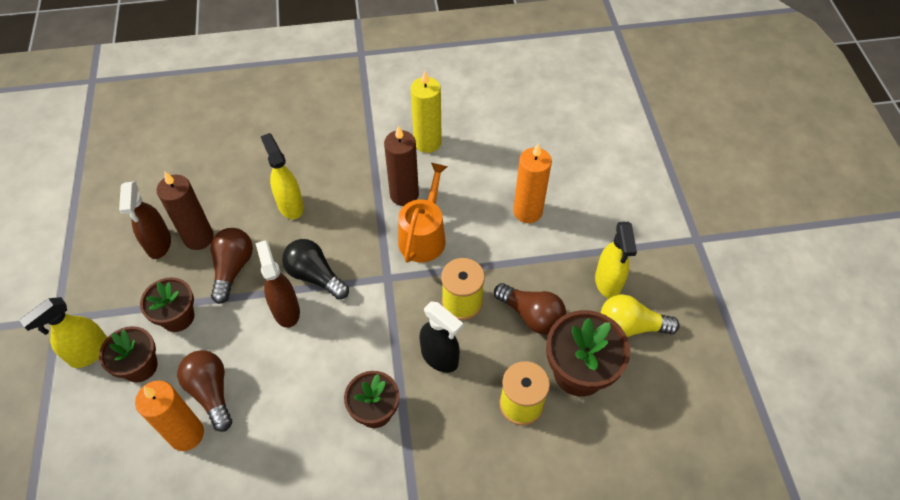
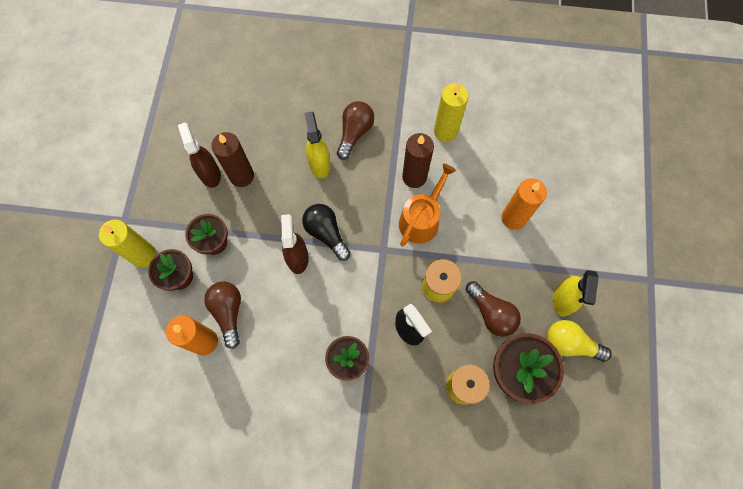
camera: 15 degrees right, 15 degrees up
(89, 353) = (144, 255): yellow spray bottle -> yellow candle
(158, 244) = (210, 174): brown spray bottle -> brown spray bottle turned 150 degrees clockwise
(233, 268) = (263, 210): brown light bulb -> brown light bulb (355, 133)

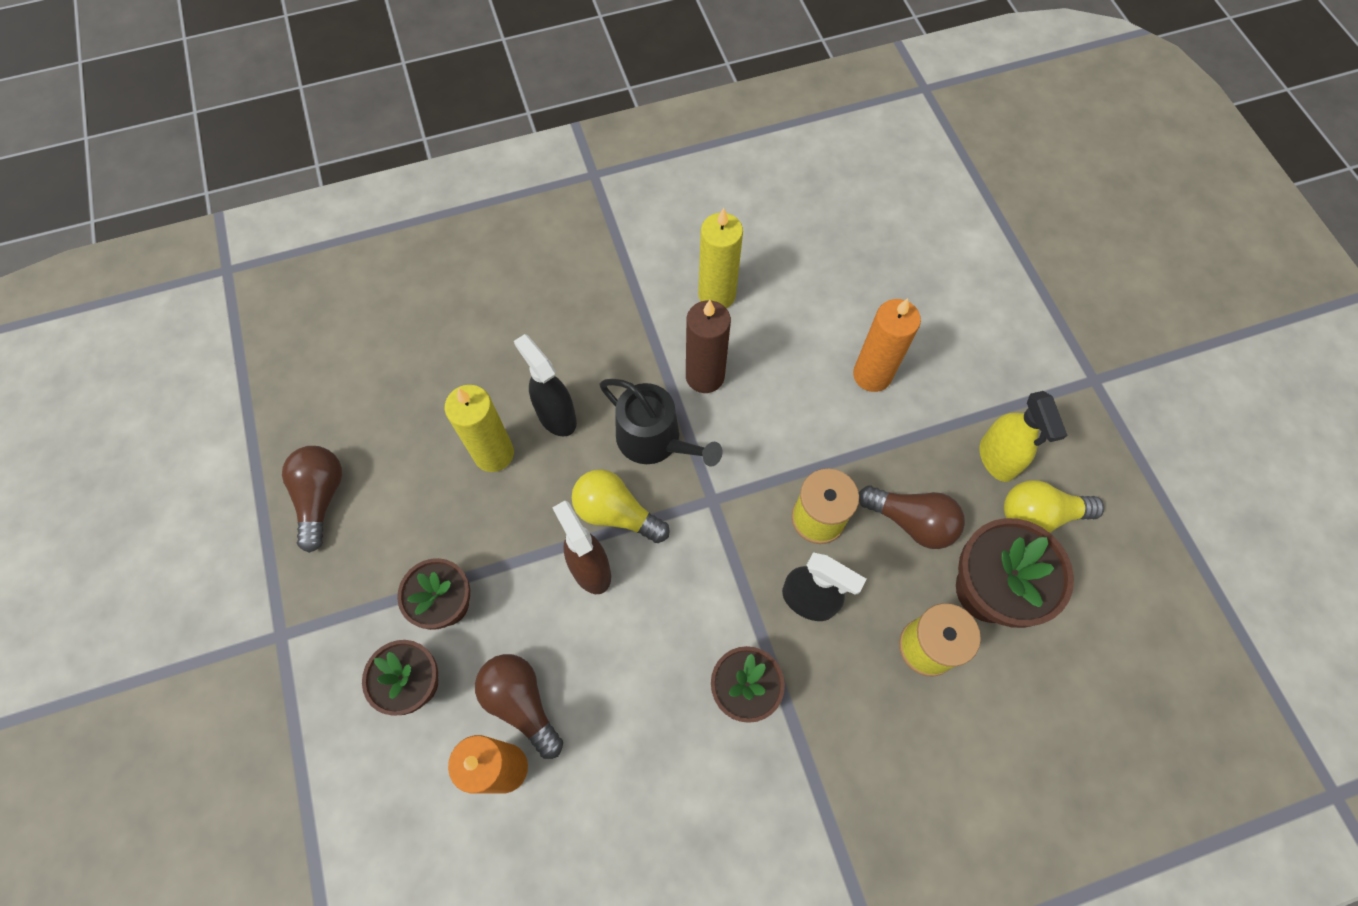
camera: 25 degrees left, 5 degrees down
(144, 255) = (340, 676): yellow candle -> yellow candle (494, 454)
(210, 174) = (391, 502): brown spray bottle -> none
(242, 176) = (443, 484): brown candle -> none
(319, 164) = (556, 416): yellow spray bottle -> black spray bottle
(326, 233) = (616, 513): black light bulb -> yellow light bulb
(355, 133) = (587, 350): brown light bulb -> brown light bulb (321, 498)
(368, 202) = (655, 440): none -> black watering can
(421, 219) = (745, 432): orange watering can -> none

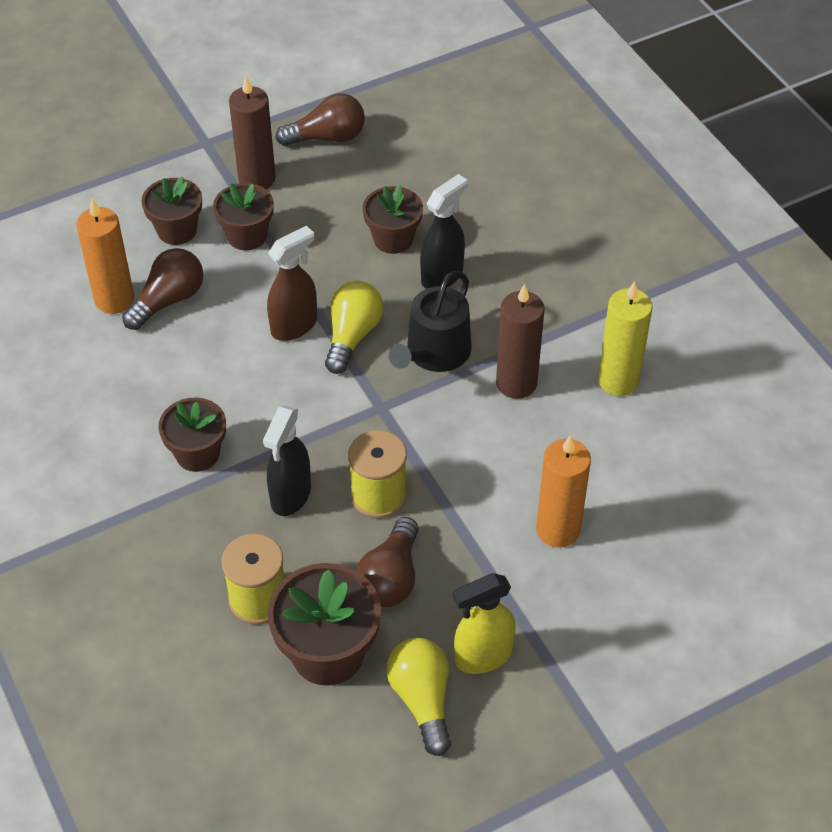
camera: 80 degrees right, 15 degrees down
(360, 582) = (257, 178): none -> brown candle
(494, 454) = (393, 239): yellow candle -> brown flower pot

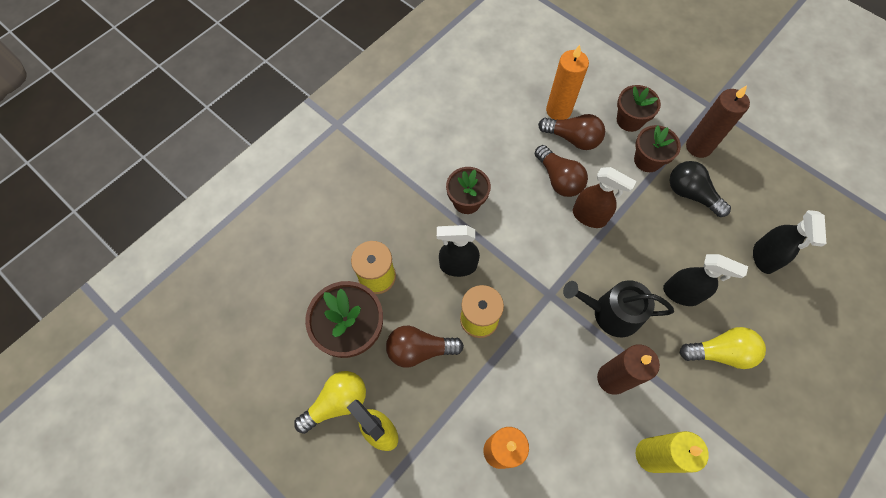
camera: 70 degrees right, 15 degrees up
(318, 213) = (691, 194): none -> black light bulb
(327, 137) = (761, 174): brown light bulb -> brown light bulb (558, 179)
(352, 336) = (599, 254): yellow light bulb -> yellow light bulb (719, 352)
(393, 239) = (696, 249): brown flower pot -> none
(434, 182) = (764, 257): none -> black spray bottle

